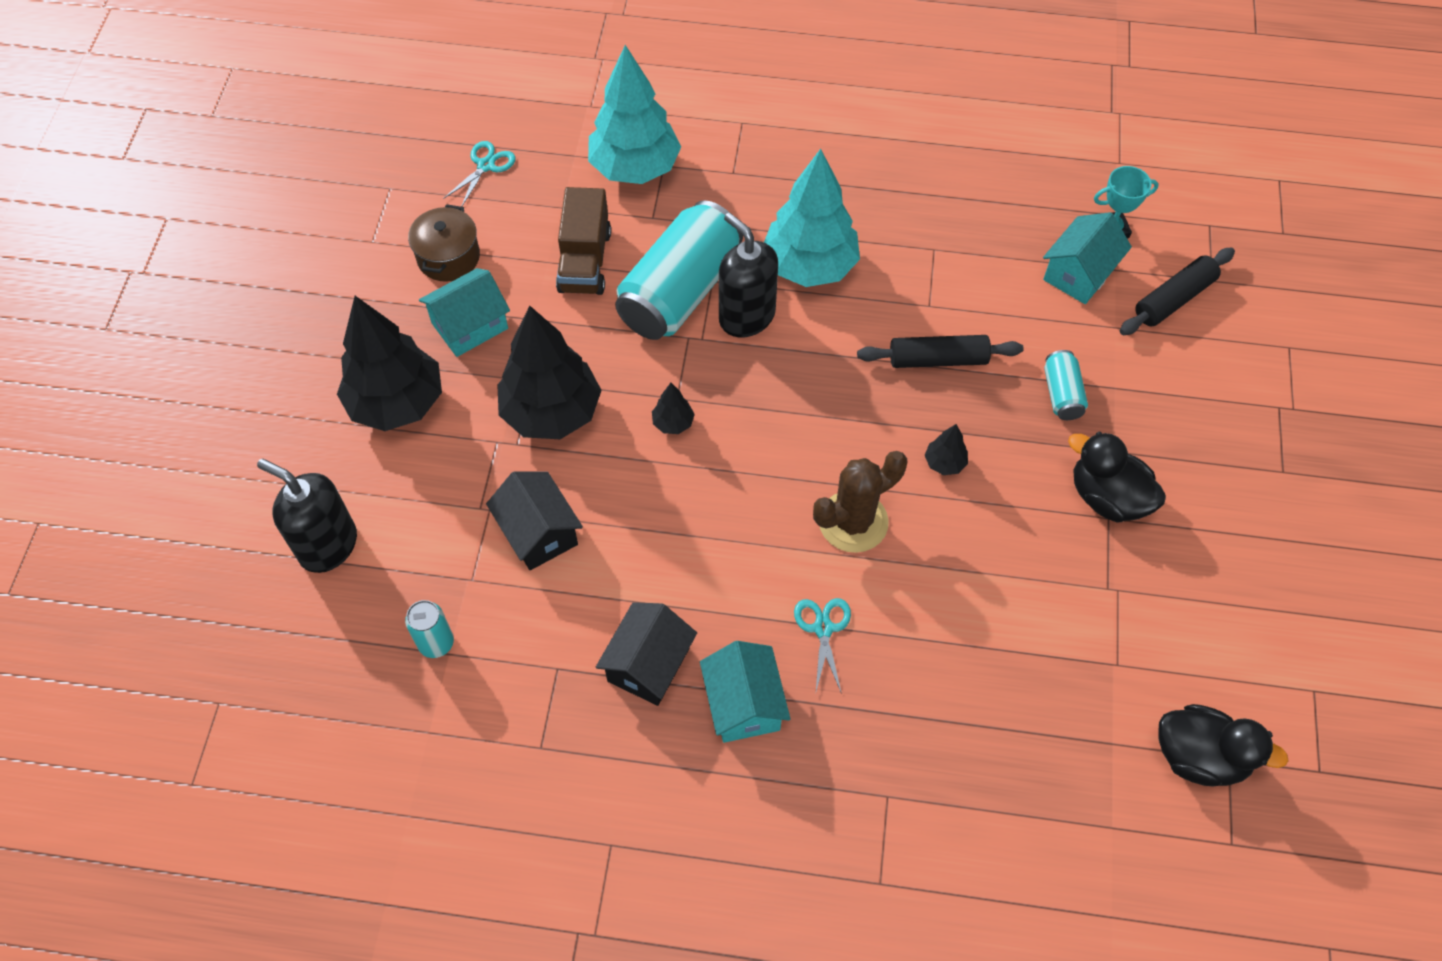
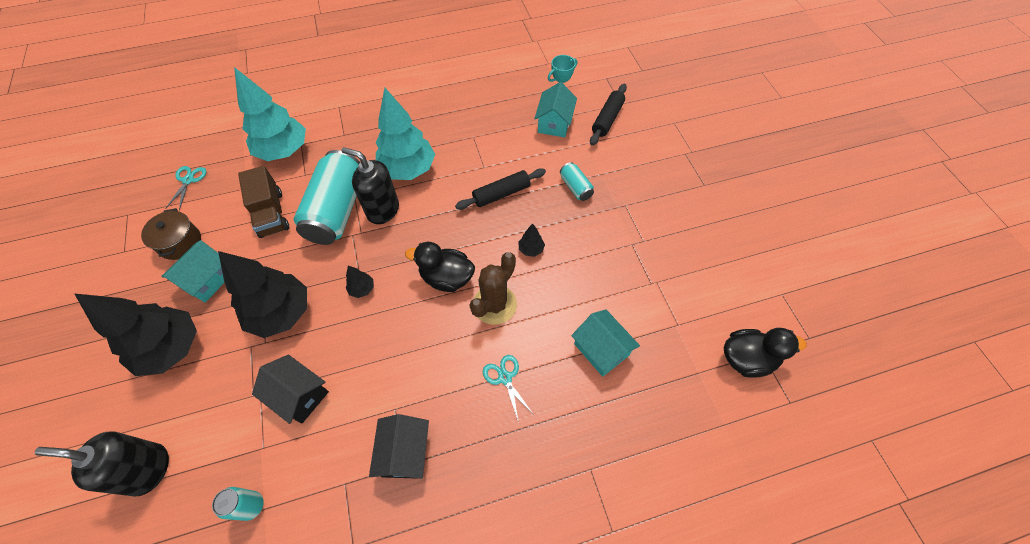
camera: 25 degrees left, 0 degrees up
(743, 704) = (477, 450): turquoise house -> turquoise house (601, 349)
(1107, 497) = (626, 233): black duck -> black duck (446, 278)

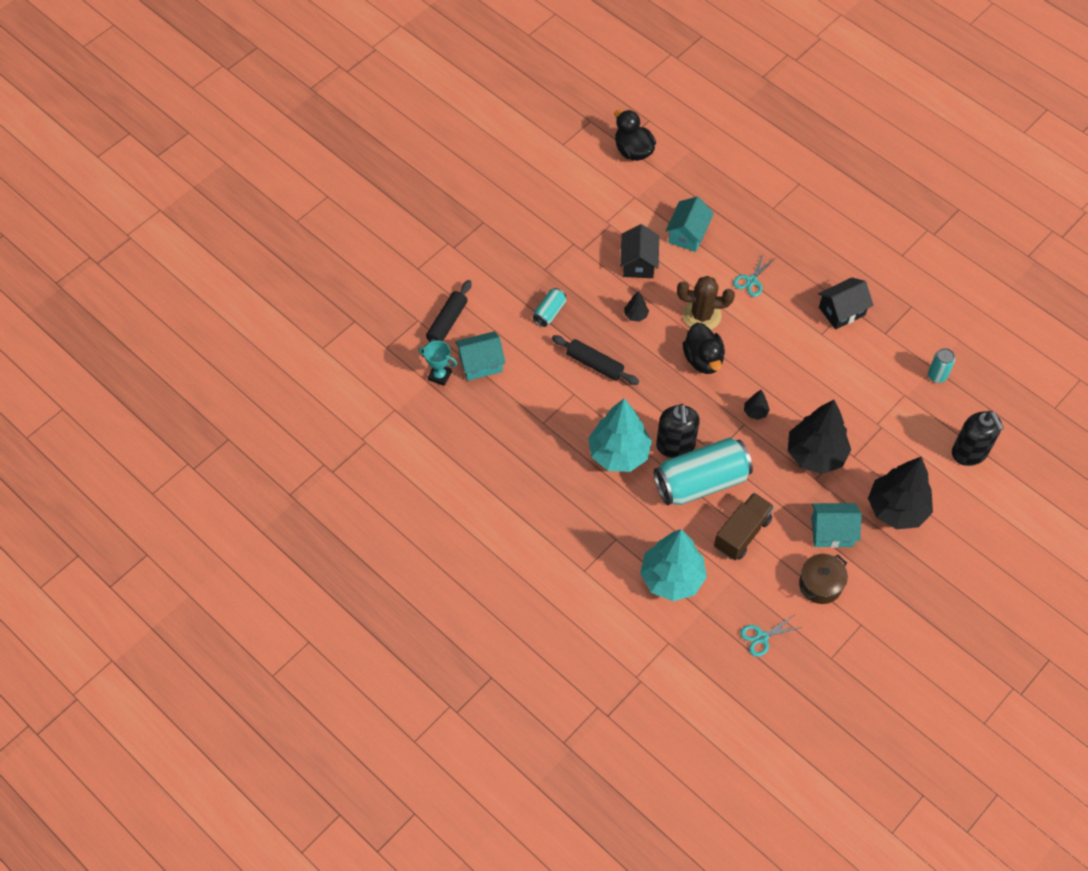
camera: 120 degrees left, 0 degrees up
(299, 395) = (858, 398): black house -> black house (638, 263)
(607, 119) = (447, 322): black rolling pin -> black rolling pin turned 60 degrees counterclockwise

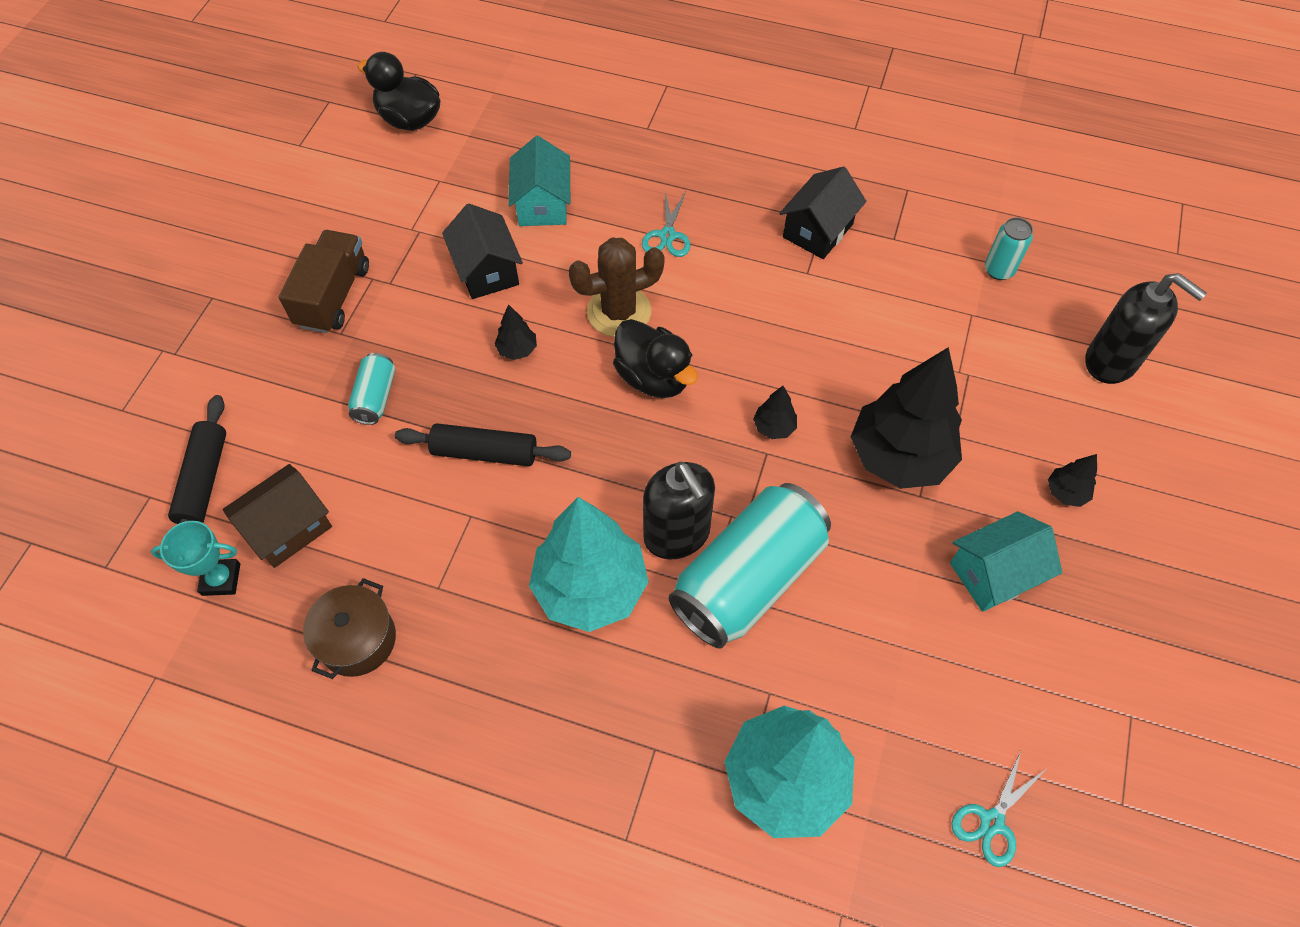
camera: 25 degrees left, 0 degrees up
(481, 363) = (288, 528): turquoise house -> brown house
(742, 533) = (858, 640): brown truck -> brown truck (333, 296)
(820, 584) = (1029, 674): brown pot -> brown pot (357, 640)
(896, 509) = (1065, 493): black tree -> black tree, size x0.41

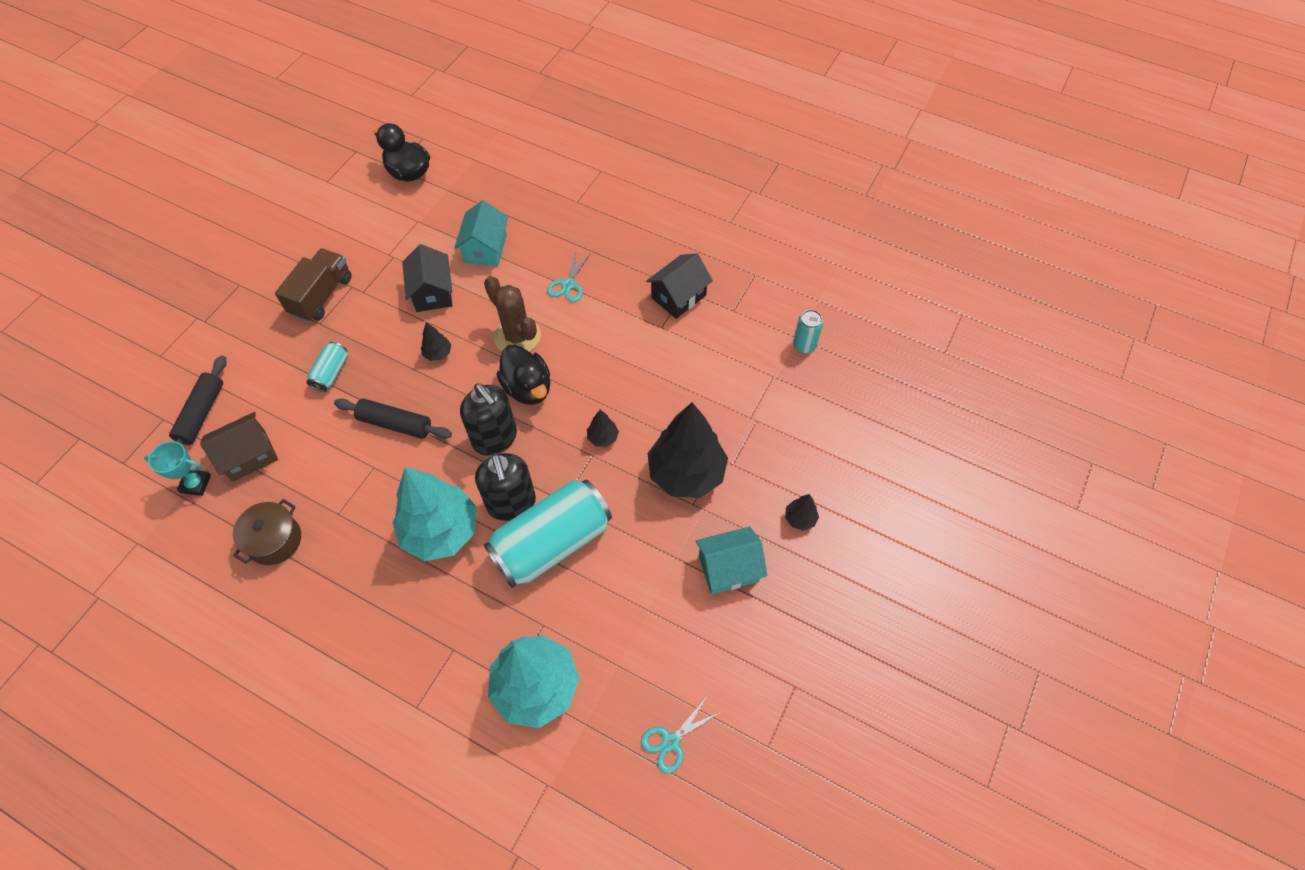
camera: 10 degrees right, 0 degrees up
(619, 312) = (517, 336): brown cactus -> brown cactus turned 60 degrees clockwise
(1111, 362) = (866, 427): black soap dispenser -> black soap dispenser (495, 438)

